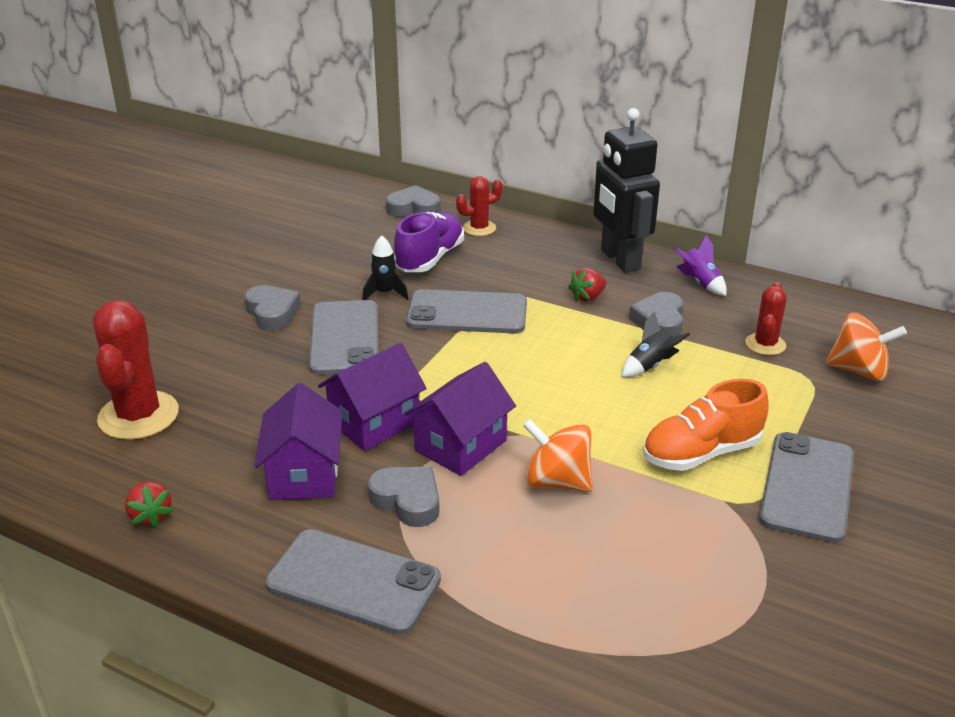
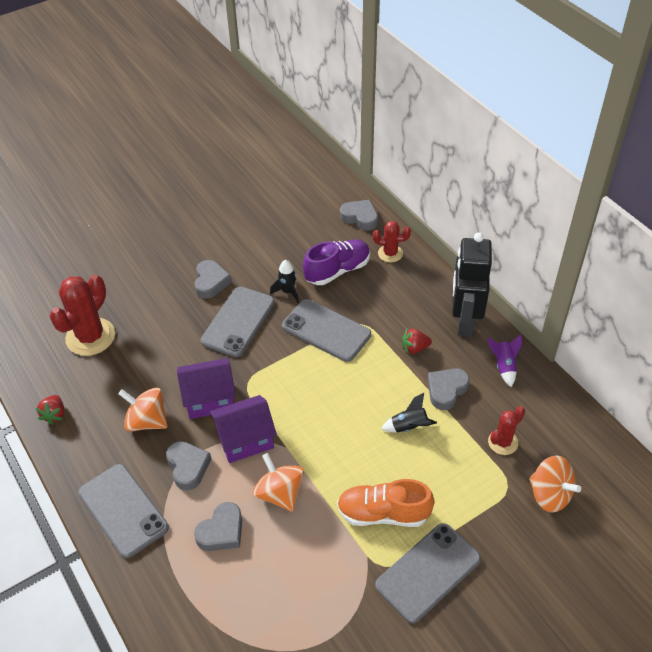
camera: 30 degrees right, 15 degrees up
(304, 474) = (147, 421): purple house -> orange spinning top
(517, 549) = (221, 531): none -> grey heart

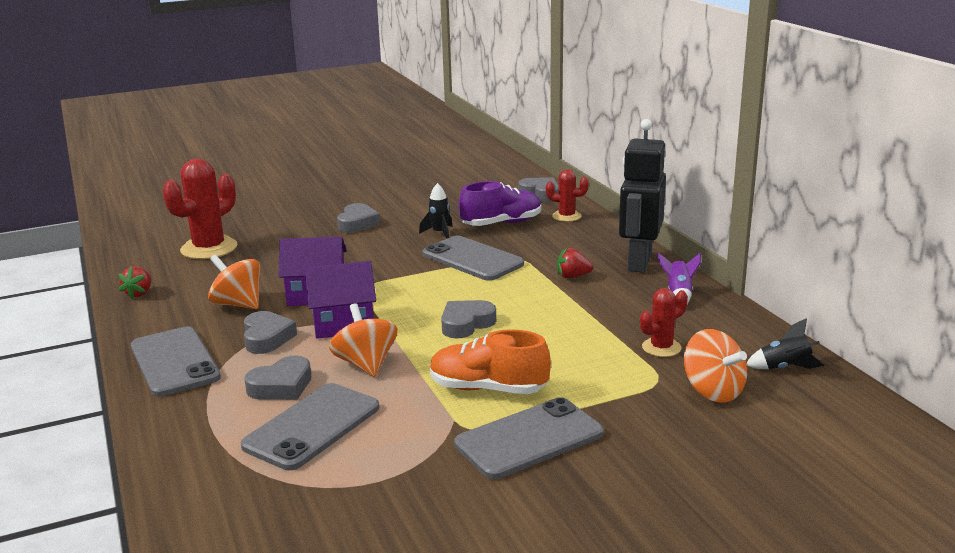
camera: 10 degrees right, 25 degrees down
(238, 321) = (375, 248): grey phone -> grey phone (312, 427)
(409, 427) = (545, 328): black rocket -> black rocket (784, 368)
(446, 390) = (601, 306): grey heart -> grey heart (466, 324)

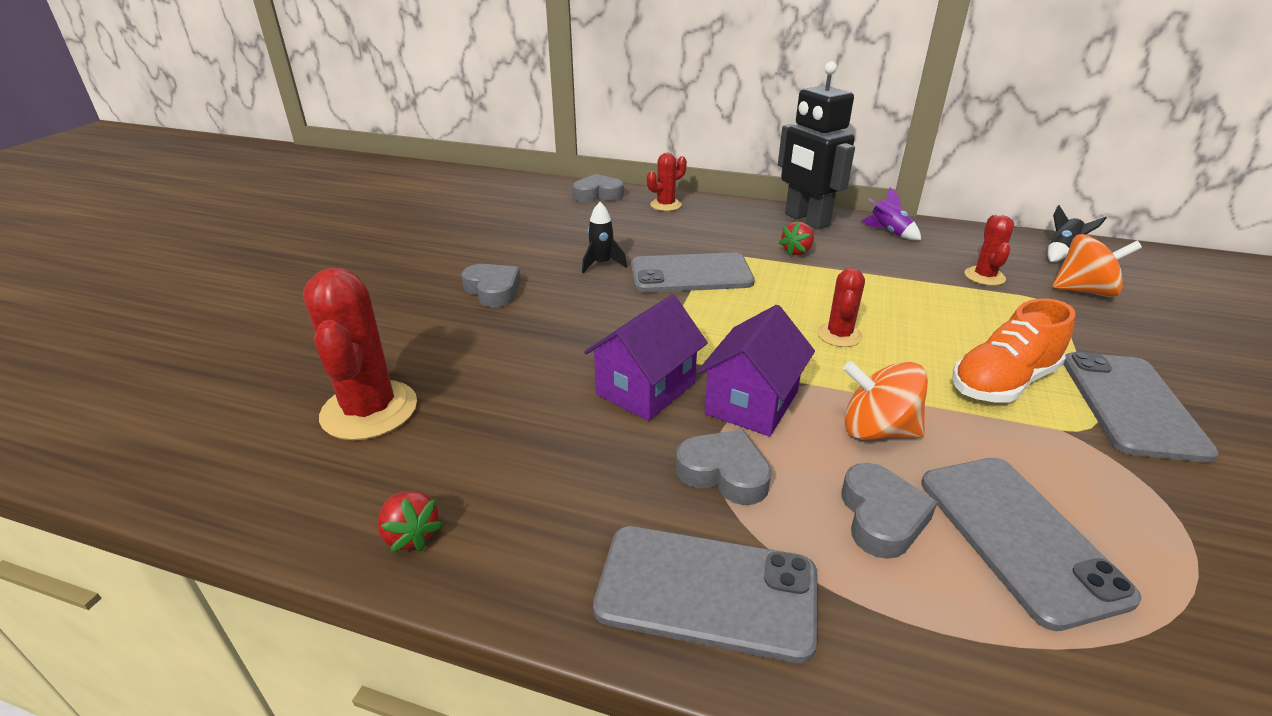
camera: 50 degrees left, 10 degrees up
(238, 304) = (589, 456): orange spinning top -> none
(466, 324) = (839, 335): grey heart -> red cactus
(502, 223) = (632, 232): purple shoe -> none

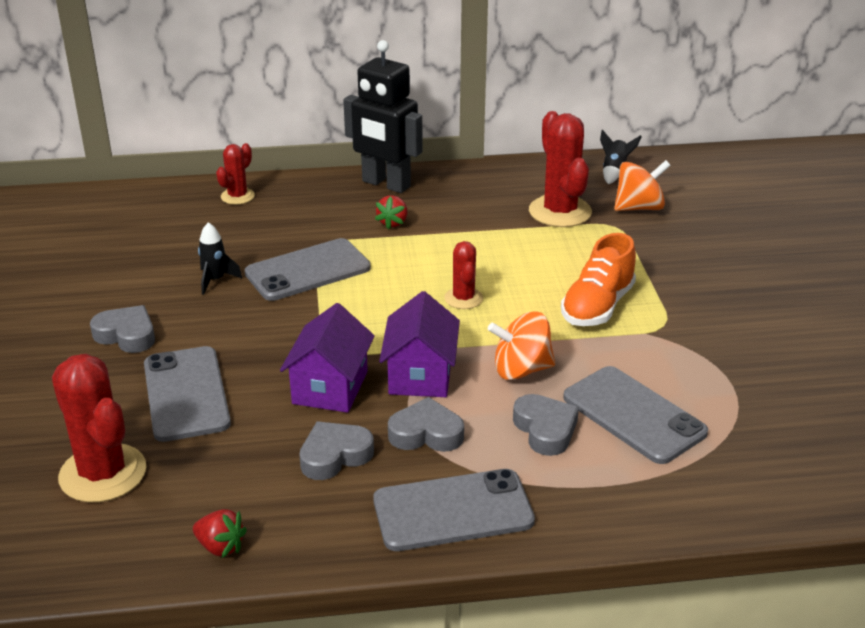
camera: 25 degrees left, 0 degrees up
(598, 194) = (156, 198): grey heart -> grey heart (334, 456)
(889, 232) = (466, 182): purple rocket -> none
(984, 276) = (560, 212): red cactus -> red cactus, size x1.81
(1131, 405) = (686, 301): grey phone -> grey phone (186, 394)

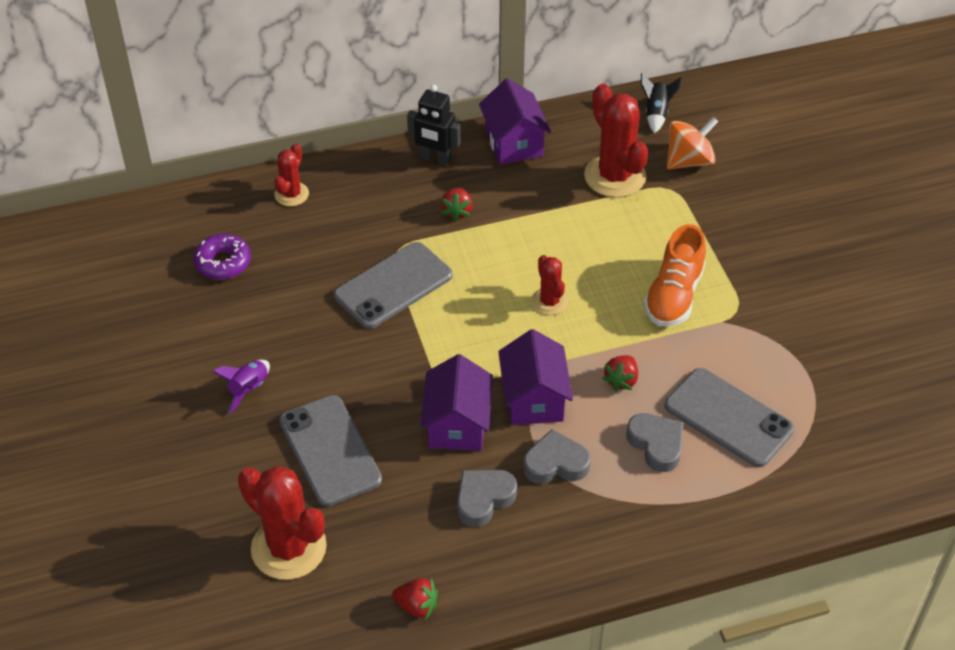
camera: 10 degrees left, 15 degrees up
(126, 335) = (249, 389): grey heart -> purple rocket
(149, 238) = (223, 263): none -> purple donut
(215, 280) = (308, 310): black rocket -> none
(386, 184) = (435, 159): black robot -> black robot, size x0.63
(453, 510) = (598, 541): grey phone -> none
(466, 180) = (514, 143): none -> purple house
(521, 370) = (621, 380): orange spinning top -> red strawberry

